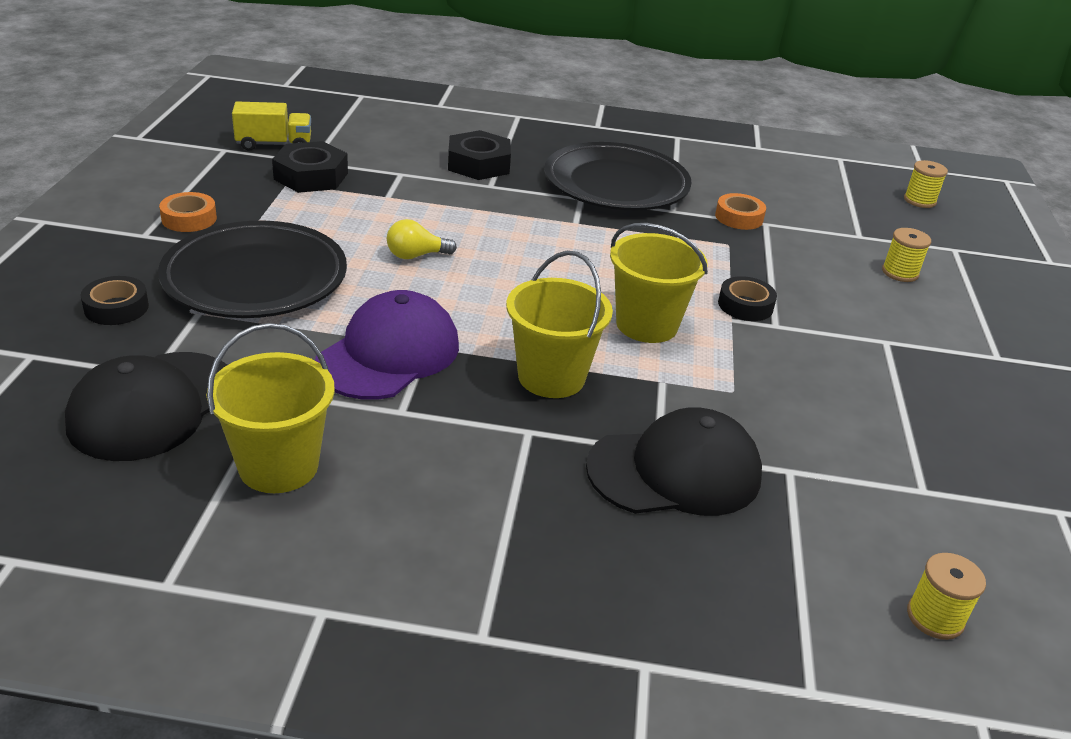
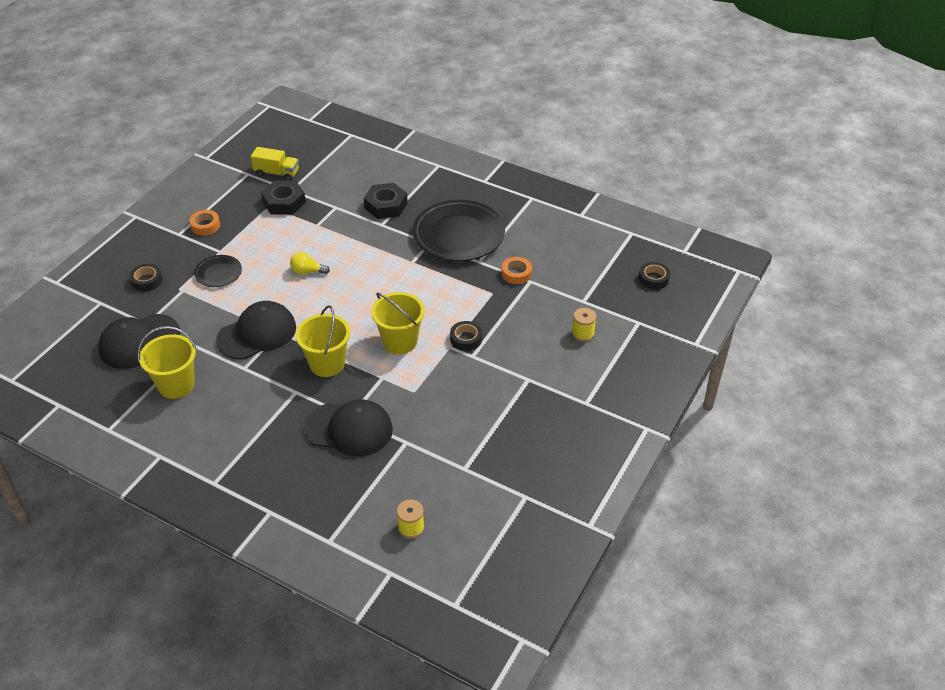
camera: 25 degrees right, 10 degrees up
(255, 279) = (218, 273): black plate -> black plate, size x0.49
(389, 354) = (257, 333): purple cap -> black cap
(919, 200) = (653, 279): yellow spool -> black tape

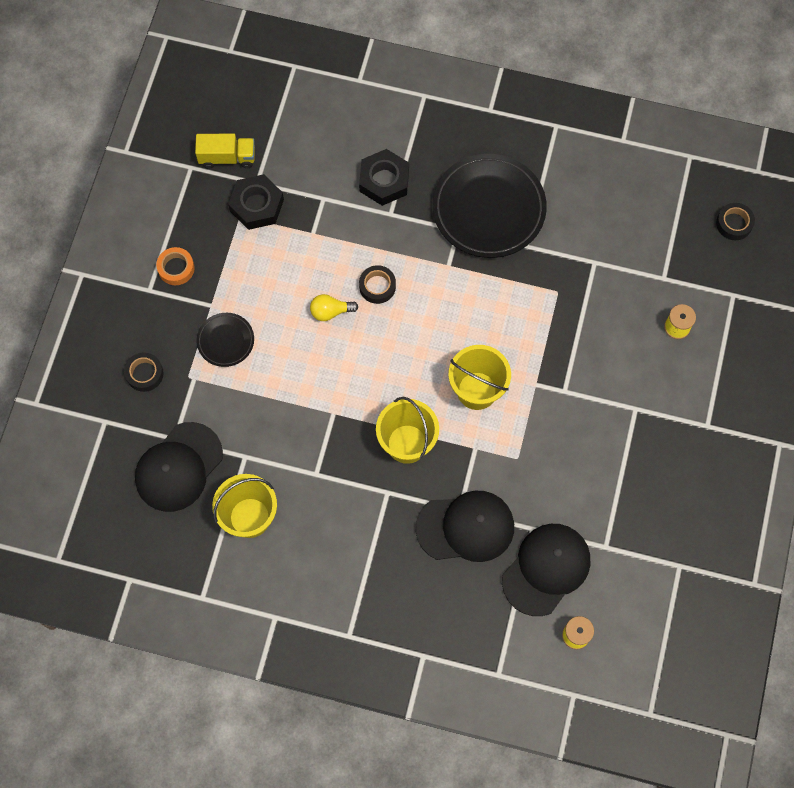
camera: 15 degrees left, 25 degrees up
(257, 333) = (310, 420): black cap -> black cap (546, 569)
(466, 339) = (549, 368): black tape -> black tape (377, 286)
(516, 273) = (575, 254): orange tape -> none

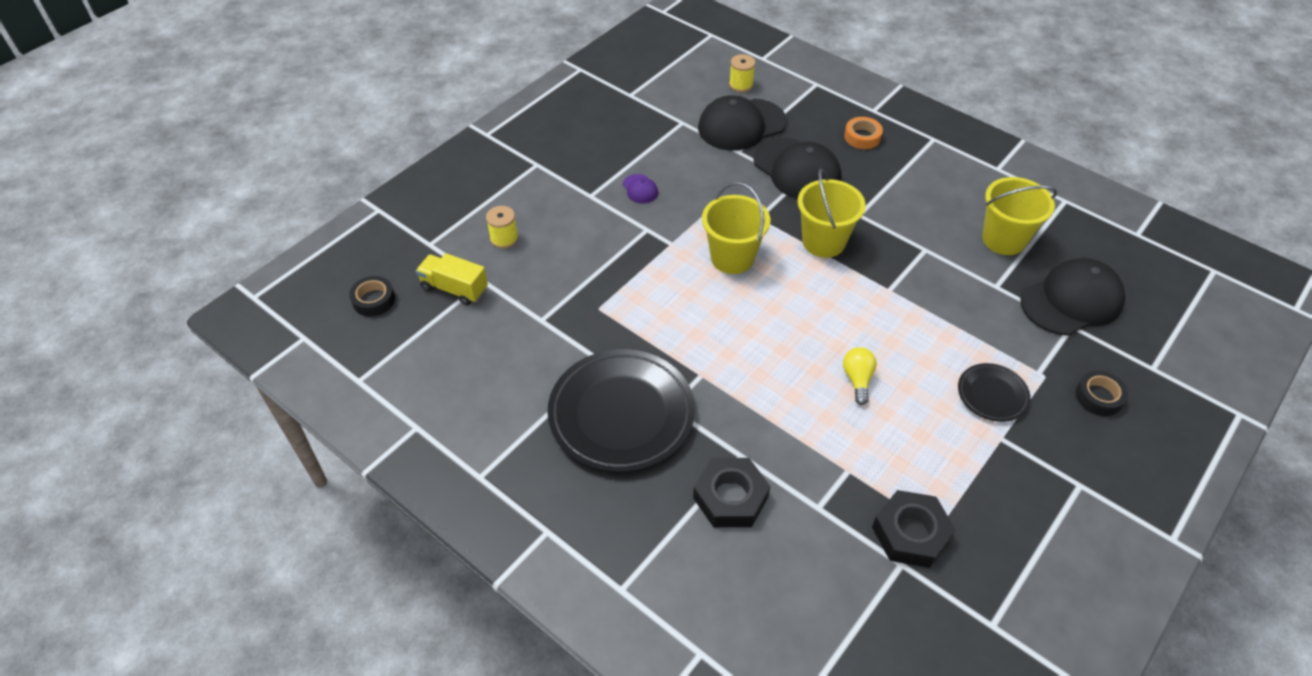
camera: 155 degrees left, 20 degrees down
(176, 268) = (1039, 497): orange tape -> orange tape (862, 137)
(227, 157) = (935, 617): yellow truck -> yellow truck (454, 289)
(330, 311) = (857, 379): yellow light bulb -> yellow light bulb turned 105 degrees counterclockwise
(377, 286) = (792, 384): black tape -> none
(465, 527) = (797, 170): black cap -> black cap turned 150 degrees counterclockwise
(596, 436) = (640, 189): none -> purple cap

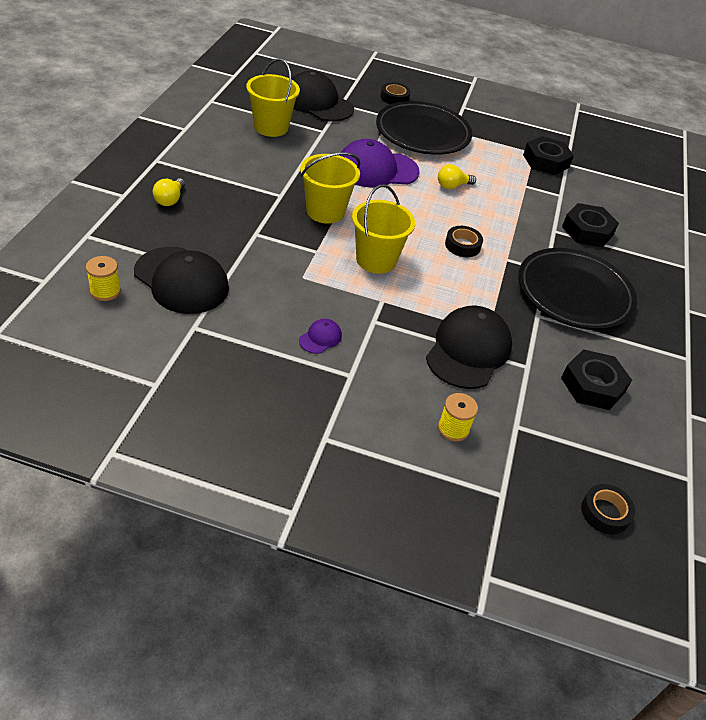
camera: 120 degrees left, 5 degrees down
(454, 289) = (542, 446): yellow truck -> none
(493, 361) = (592, 385): none -> black nut
(736, 341) = (462, 245): none -> black tape
(797, 170) = (237, 235): black cap -> black cap (468, 350)
(862, 137) = (170, 200): orange tape -> yellow light bulb
(903, 312) = (376, 169): none -> purple cap
(992, 395) = (422, 134): black plate -> black plate, size x2.04

